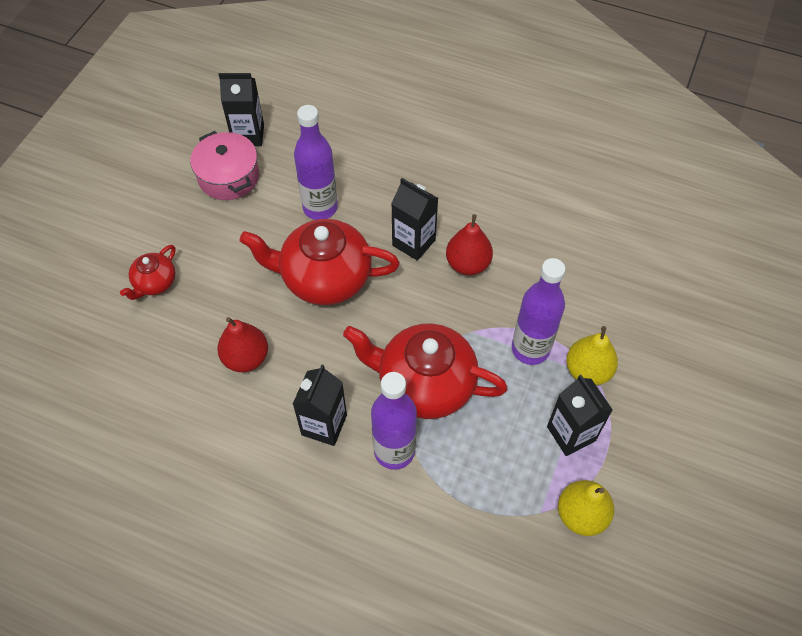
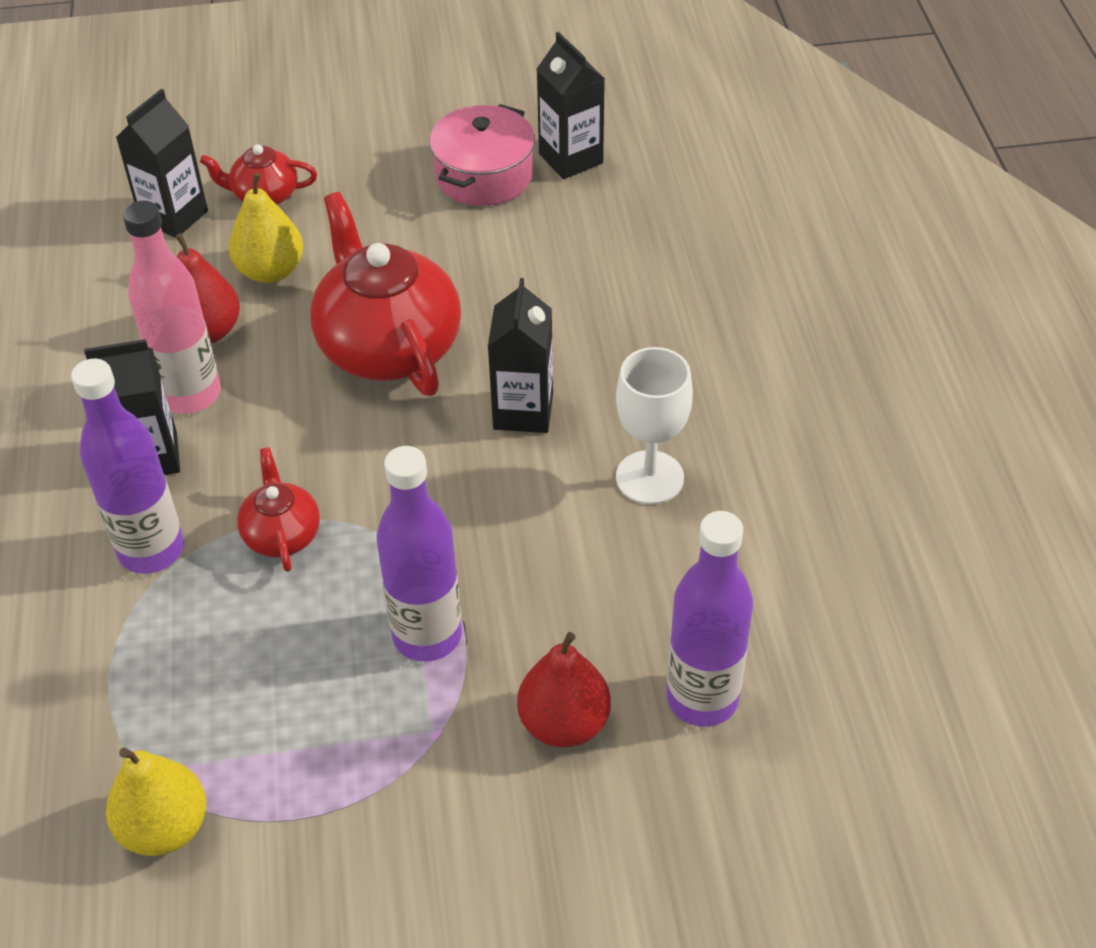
camera: 60 degrees right, 10 degrees down
(290, 386) = (190, 394): none -> pink bottle
(320, 208) = (505, 285): purple bottle -> purple bottle (702, 698)
(424, 384) = (282, 534): red teapot -> red teapot, size x0.50
(468, 264) = (532, 490): red pear -> red pear (564, 723)
(491, 215) = (649, 477): none -> white goblet
(571, 433) = (303, 754): black carton -> black carton (174, 216)
(587, 371) = (436, 729): yellow pear -> yellow pear (270, 271)

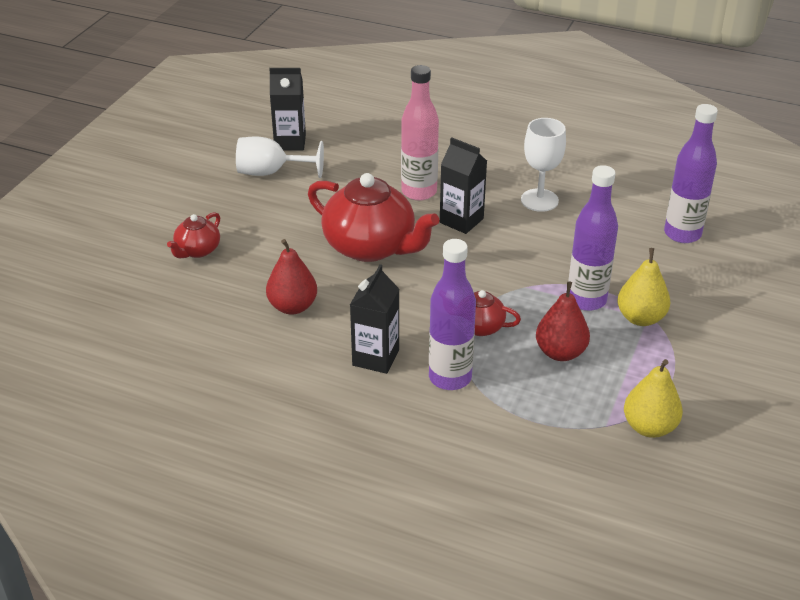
camera: 60 degrees left, 10 degrees down
(174, 216) = (175, 290): black carton -> none
(190, 394) = (339, 328): pink bottle -> pink bottle (419, 192)
(270, 271) = (266, 268): yellow pear -> yellow pear (640, 318)
(388, 346) = (371, 247): red teapot -> red teapot turned 150 degrees counterclockwise
(484, 175) = (271, 172): pink pot -> white goblet
(564, 723) = (669, 277): red pear -> red pear (560, 352)

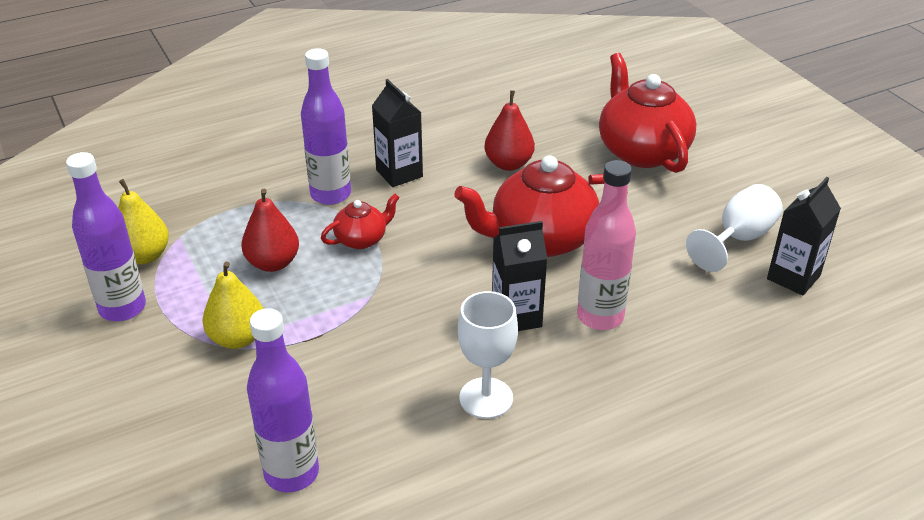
camera: 130 degrees right, 0 degrees up
(197, 250) = (641, 151): red teapot -> red teapot, size x2.00
(586, 300) = (304, 321): purple bottle -> purple bottle (122, 308)

